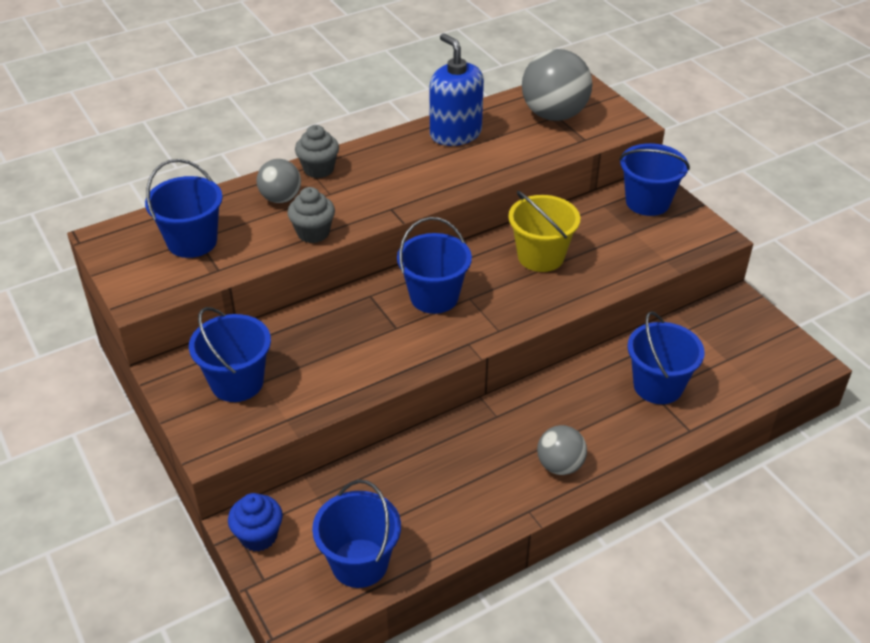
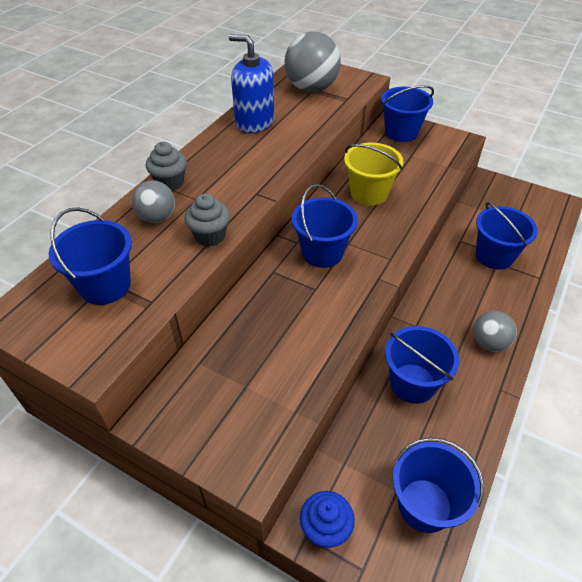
camera: 30 degrees left, 5 degrees up
(237, 382) = (224, 398): blue bucket -> blue bucket (412, 383)

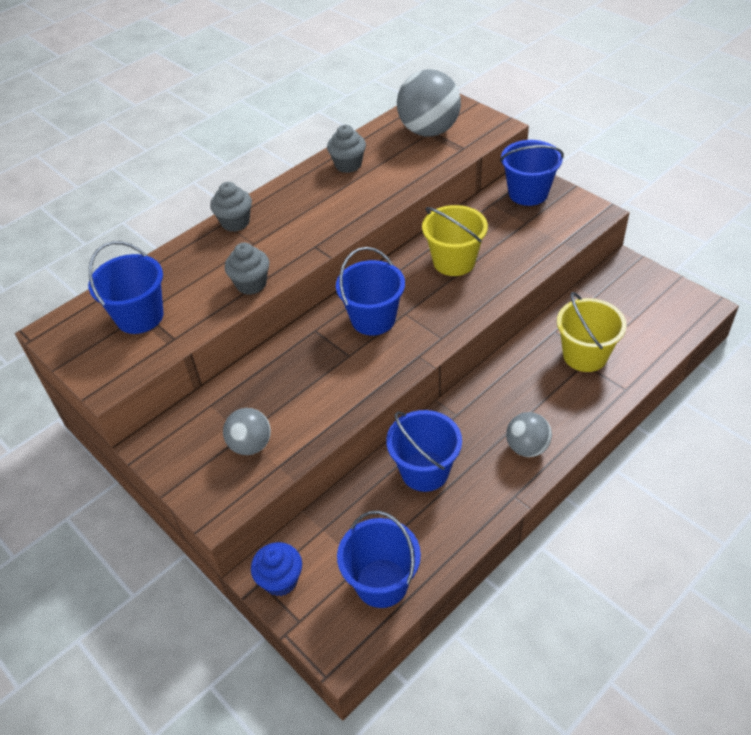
camera: 20 degrees right, 0 degrees up
(157, 217) = (209, 257): grey ball -> grey ball (250, 445)
(254, 122) = (348, 165): blue soap dispenser -> grey cupcake
(494, 256) = (585, 355): blue bucket -> yellow bucket

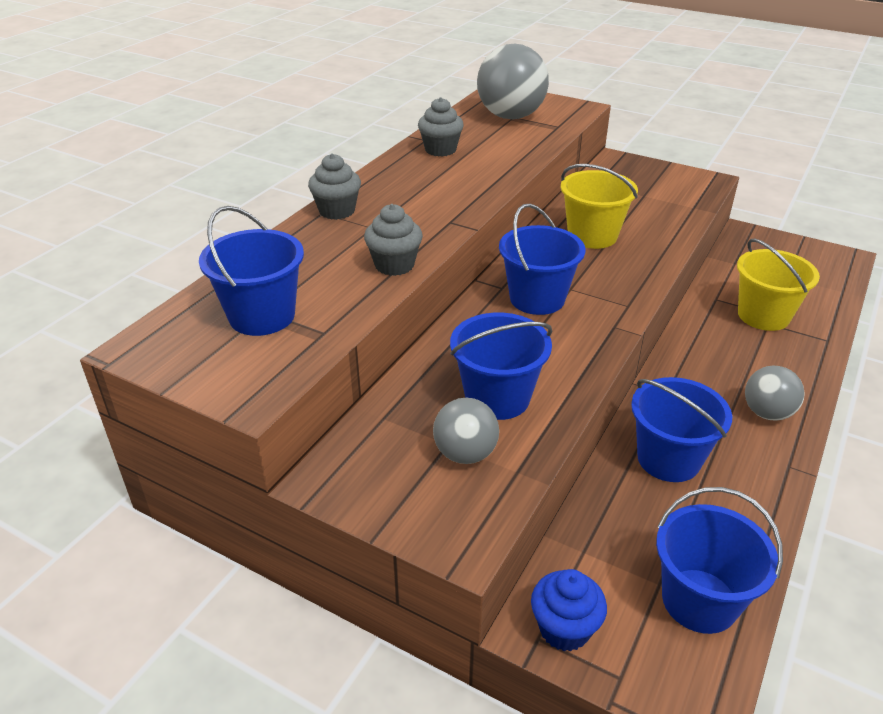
camera: 20 degrees left, 10 degrees down
(528, 193) = (628, 172): blue bucket -> blue bucket (497, 398)

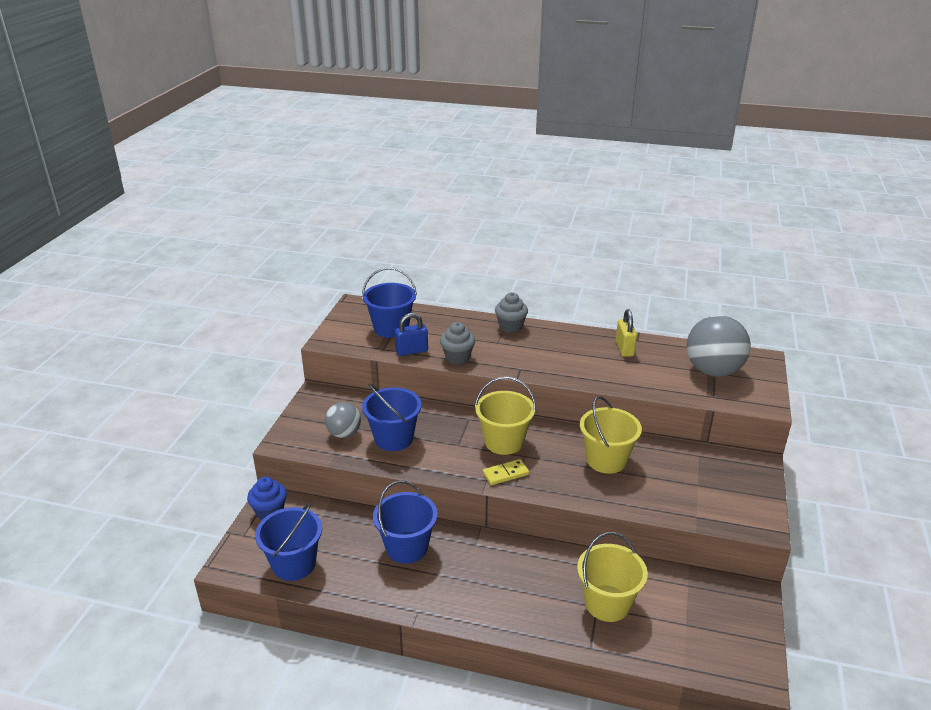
camera: 75 degrees right, 5 degrees down
(350, 304) = (412, 351): none -> blue padlock
(440, 150) = (624, 349): grey cupcake -> yellow padlock
(537, 298) = (504, 442): blue bucket -> yellow bucket
(604, 309) = (505, 474): none -> yellow domino
(767, 413) = (472, 600): grey ball -> none

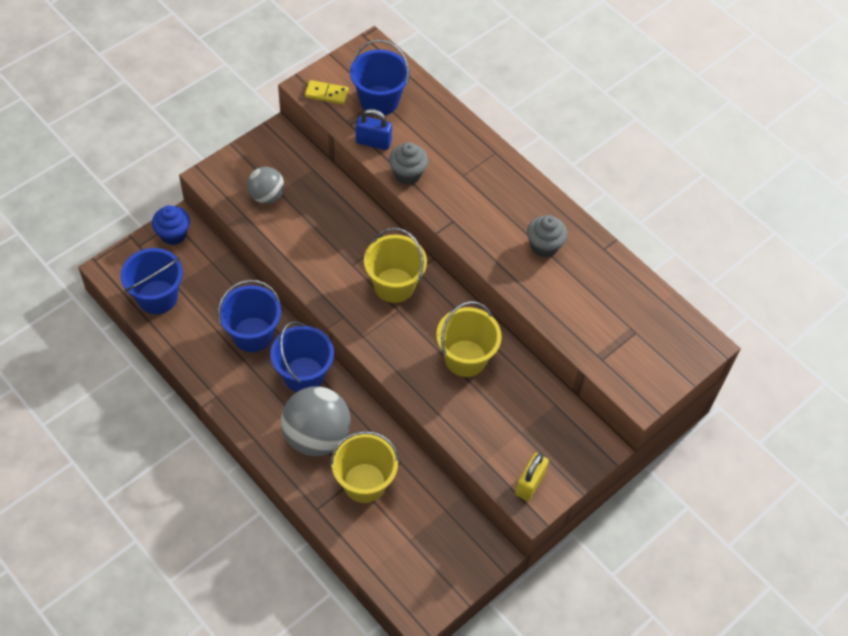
camera: 30 degrees right, 25 degrees up
(393, 438) = (303, 226): blue bucket -> blue bucket (303, 375)
(505, 474) = (365, 320): yellow domino -> yellow domino (326, 94)
(510, 327) = (494, 161): grey cupcake -> grey cupcake (544, 246)
(624, 349) = (578, 252): yellow padlock -> yellow padlock (529, 483)
(713, 371) = (636, 330): grey ball -> grey ball (316, 436)

